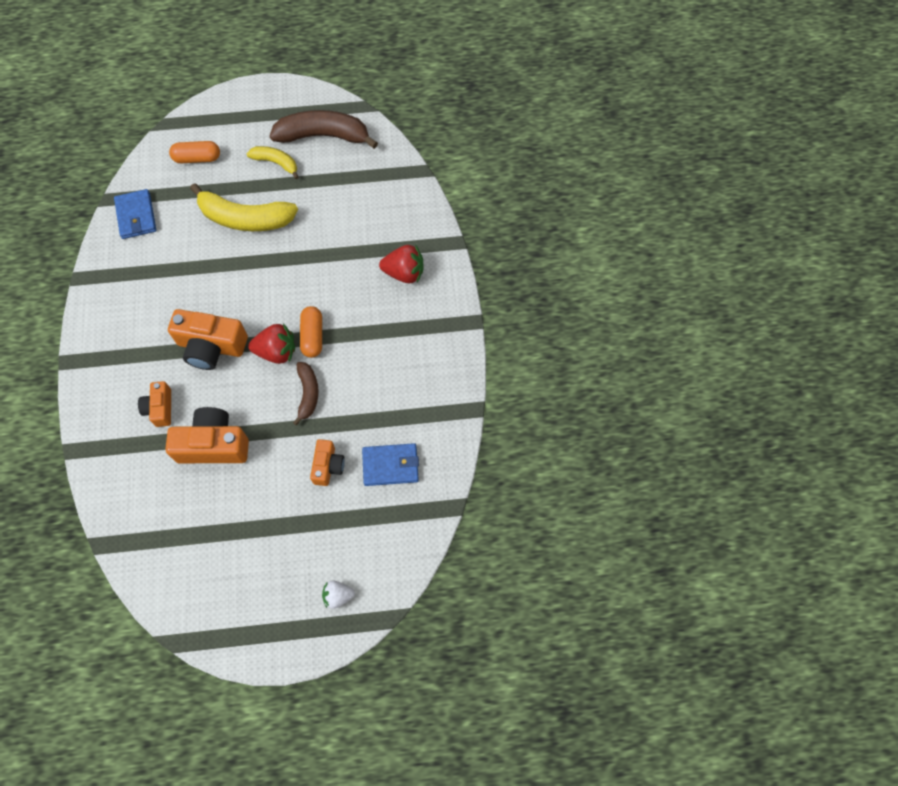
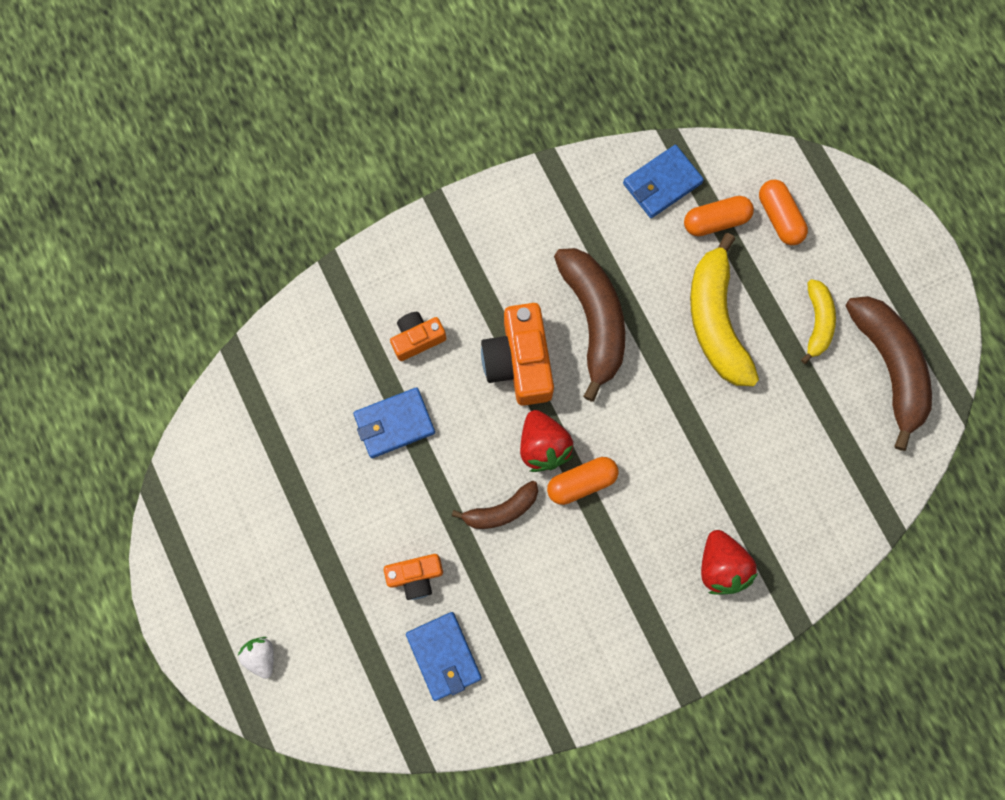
camera: 70 degrees right, 10 degrees up
(179, 194) = (715, 221): none -> orange capsule
(207, 290) = (593, 320): none -> brown banana
(213, 444) = (394, 424): orange camera -> blue wallet

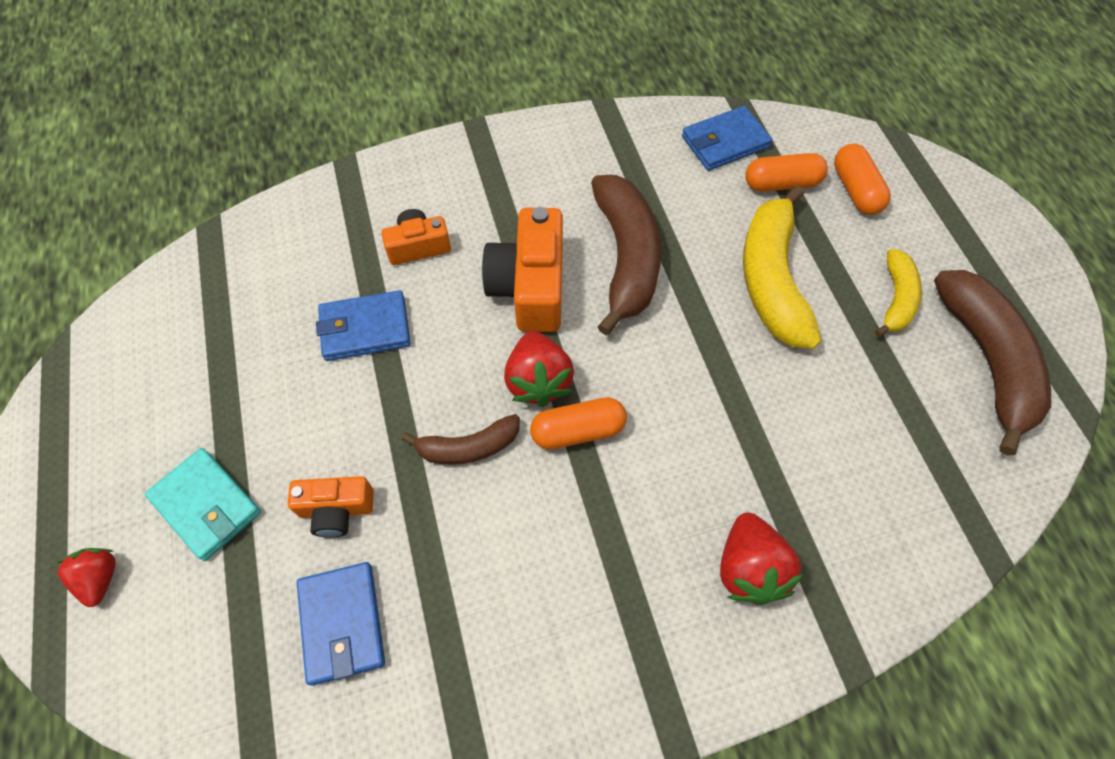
camera: 10 degrees right, 15 degrees down
(261, 656) = (100, 578): white strawberry -> red strawberry
(318, 590) = (207, 505): none -> turquoise wallet

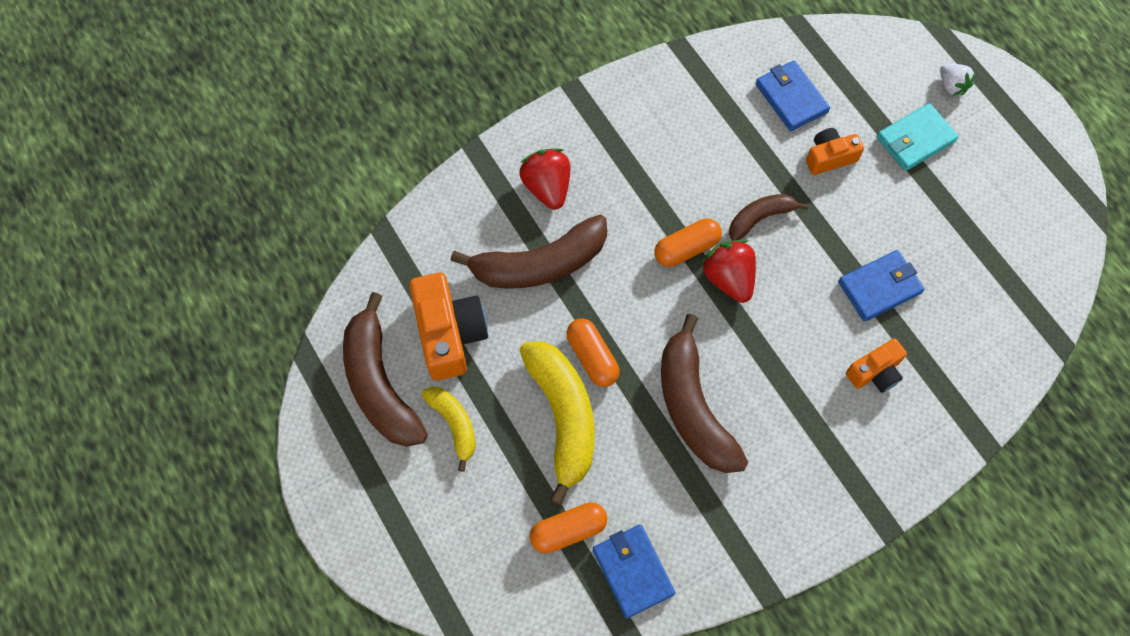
camera: 165 degrees right, 5 degrees up
(100, 578) = (952, 86): red strawberry -> white strawberry
(207, 505) = (915, 140): turquoise wallet -> turquoise wallet turned 60 degrees counterclockwise
(530, 287) = (765, 358): orange camera -> orange camera (449, 334)
(725, 142) = (632, 571): blue wallet -> blue wallet turned 75 degrees counterclockwise
(775, 457) = (539, 264): none -> brown banana
(855, 190) = (496, 541): orange capsule -> orange capsule (592, 357)
(896, 299) = (454, 424): yellow banana -> yellow banana turned 150 degrees clockwise

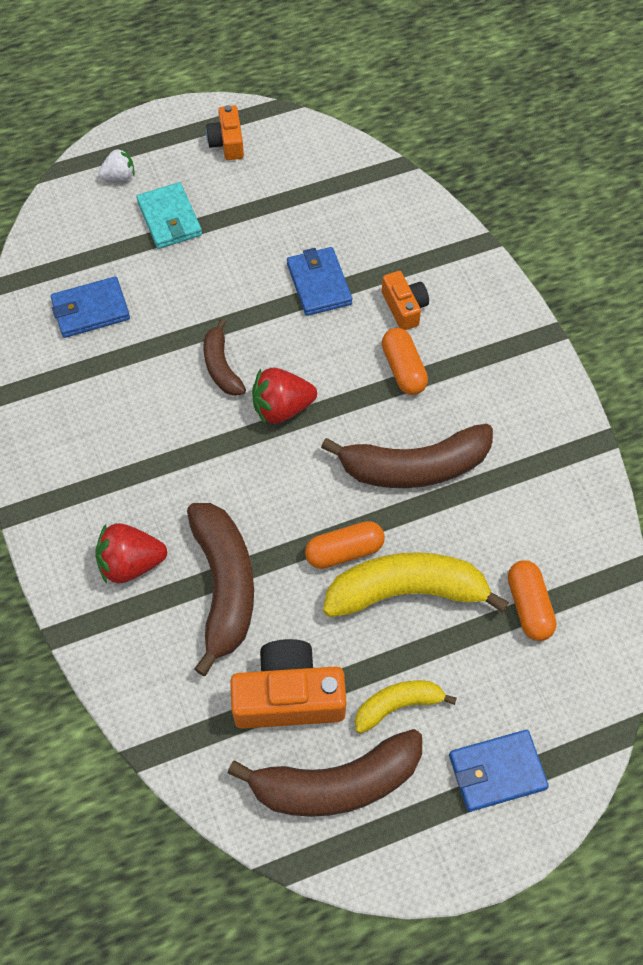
camera: 80 degrees left, 5 degrees down
(632, 571) = (575, 553): blue wallet -> blue wallet (497, 772)
(686, 249) = (240, 439): orange capsule -> orange capsule (403, 369)
(829, 157) = (169, 292): orange camera -> orange camera (227, 142)

